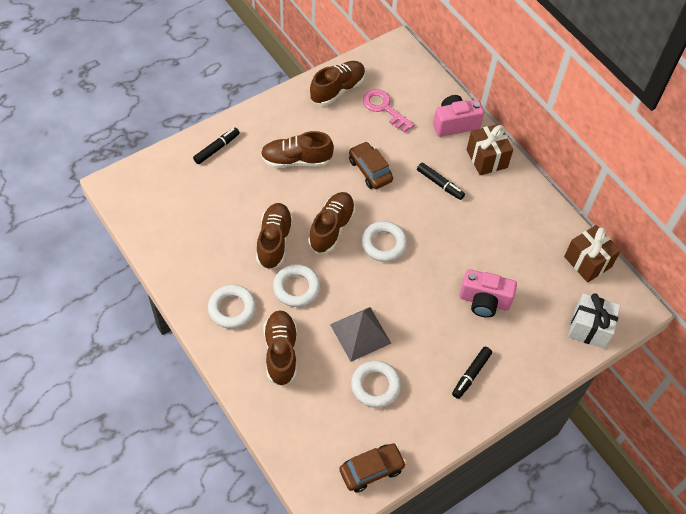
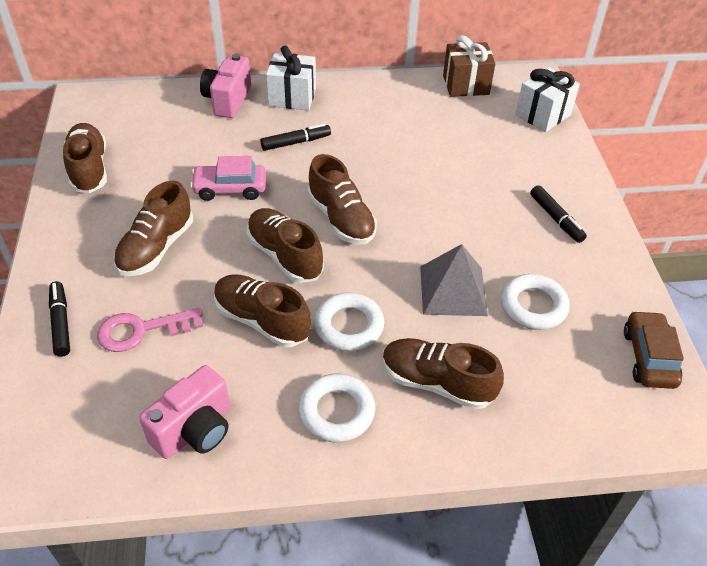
camera: 60 degrees left, 10 degrees down
(370, 170) = (230, 189): brown car -> pink car
(384, 108) = (155, 142): pink key -> pink key (142, 330)
(384, 244) = (341, 219): white ring -> brown shoe
(484, 301) = (469, 171): pink camera -> pink camera (195, 429)
(487, 158) = (292, 97): brown gift -> white gift

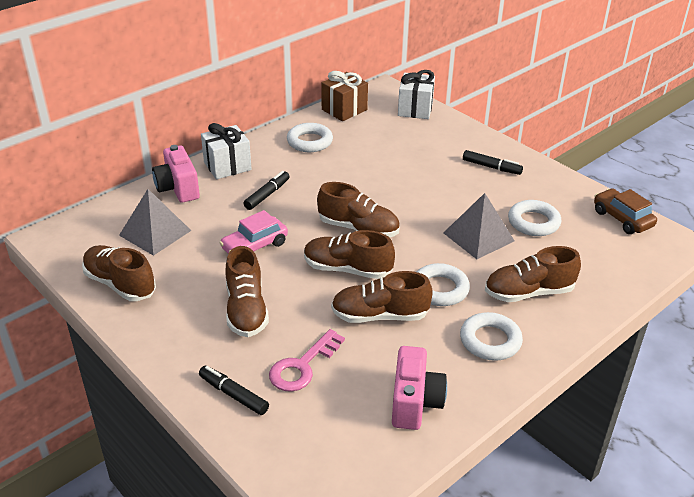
camera: 35 degrees left, 10 degrees down
(165, 134) = (155, 233): none -> grey pyramid
(394, 105) = (309, 142): none -> white ring

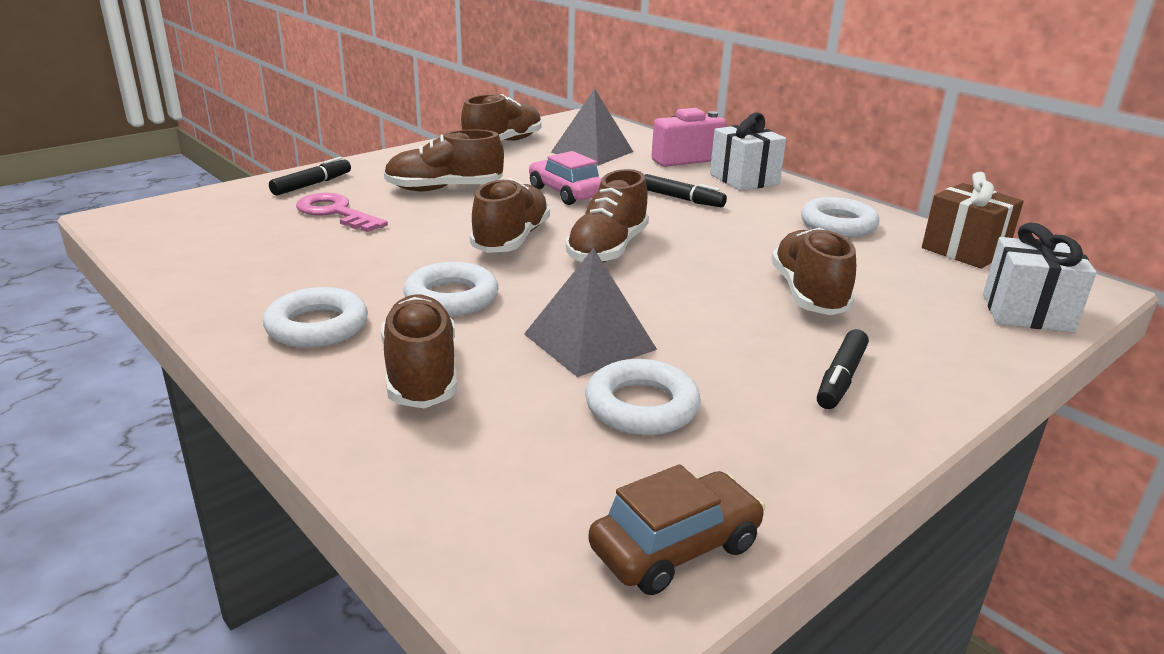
camera: 90 degrees right, 10 degrees down
(380, 315) = (407, 255): brown shoe -> brown shoe (808, 294)
(414, 402) = (233, 267): pink camera -> none

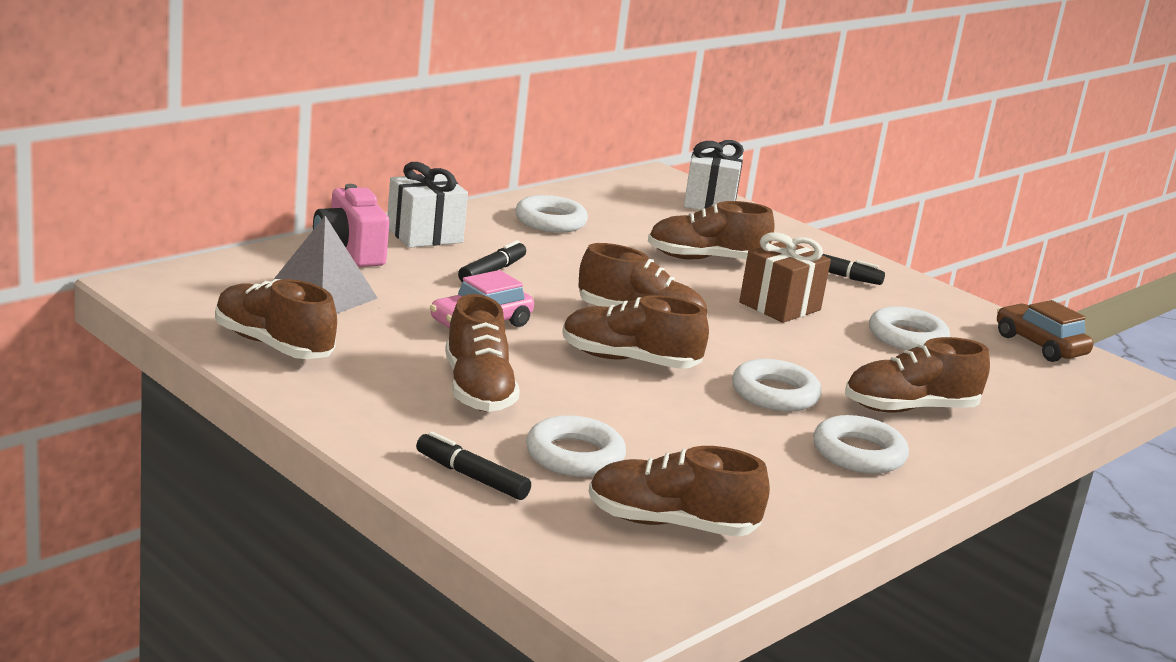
camera: 95 degrees left, 5 degrees down
(221, 236) = (671, 524): none -> brown shoe
(336, 213) = (574, 456): pink key -> white ring
(589, 341) = (825, 344): grey pyramid -> none
(964, 251) = (599, 193): brown gift -> brown gift (780, 306)

